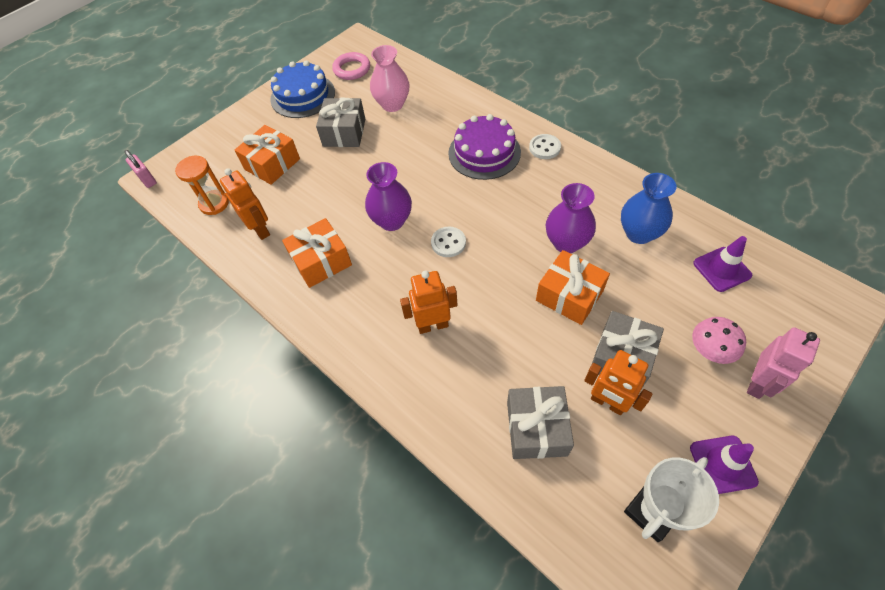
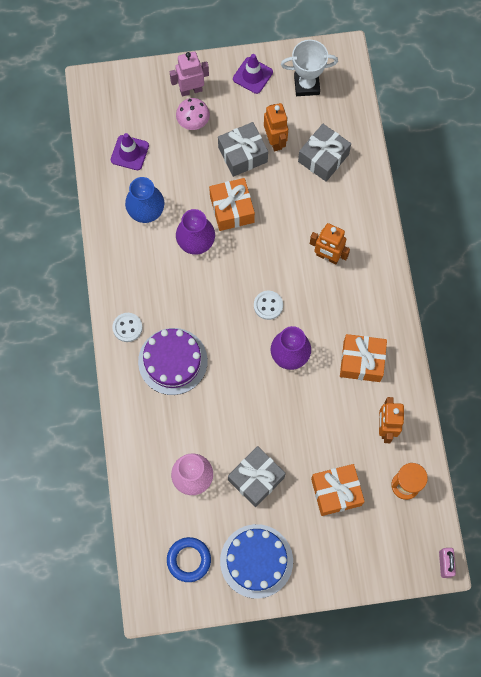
camera: 145 degrees left, 15 degrees up
(352, 69) = (189, 560): pink ring -> blue ring

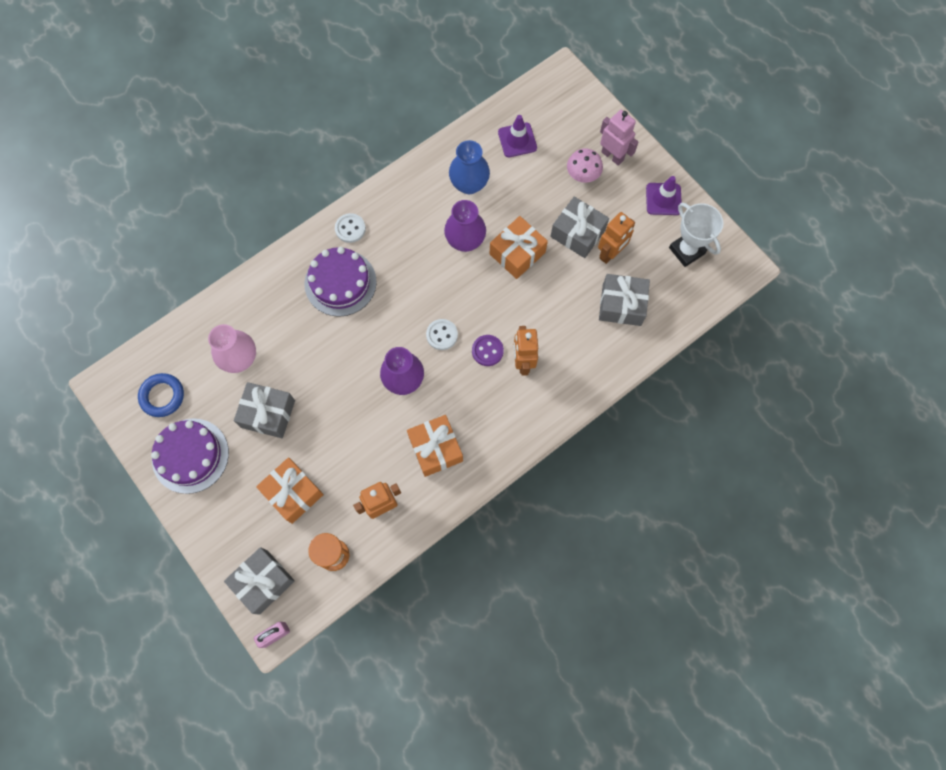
camera: 60 degrees right, 0 degrees up
(256, 561) = (190, 455): blue cake -> purple cake
(302, 278) = (487, 351): none -> purple button
(397, 552) = (263, 582): none -> grey gift

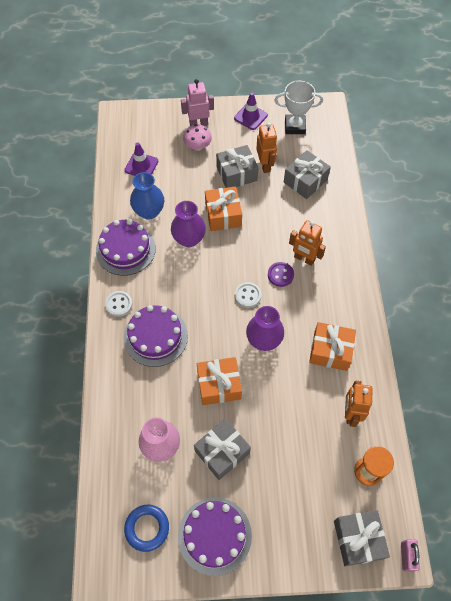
camera: 55 degrees left, 10 degrees down
(293, 493) = (299, 472): orange gift -> orange gift (219, 385)
(412, 193) = (125, 249): none -> purple cake

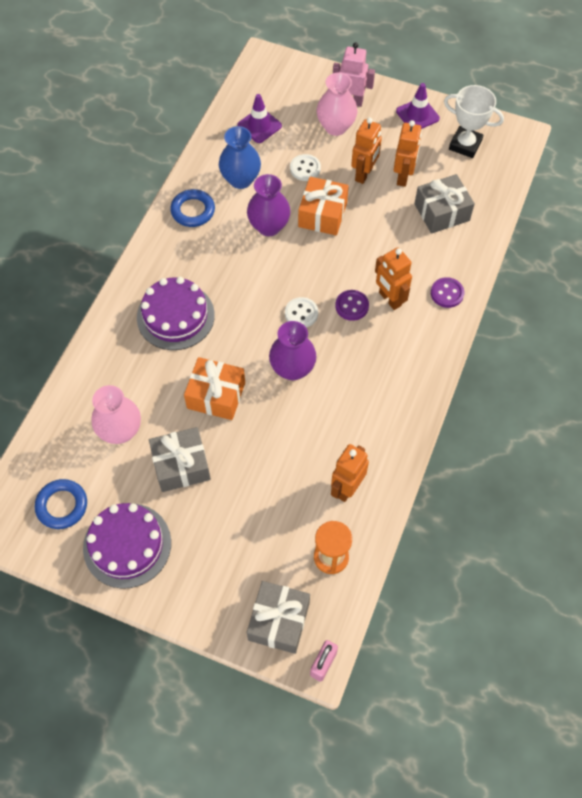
camera: 25 degrees right, 0 degrees up
(119, 304) = (154, 266): white button -> white button (305, 168)
(125, 249) = (193, 211): purple cake -> blue ring
(197, 146) = (335, 127): pink mushroom -> pink vase
(236, 174) = (364, 174): grey gift -> orange robot
(330, 351) = (362, 412): orange gift -> none
(340, 238) = (447, 293): none -> purple button

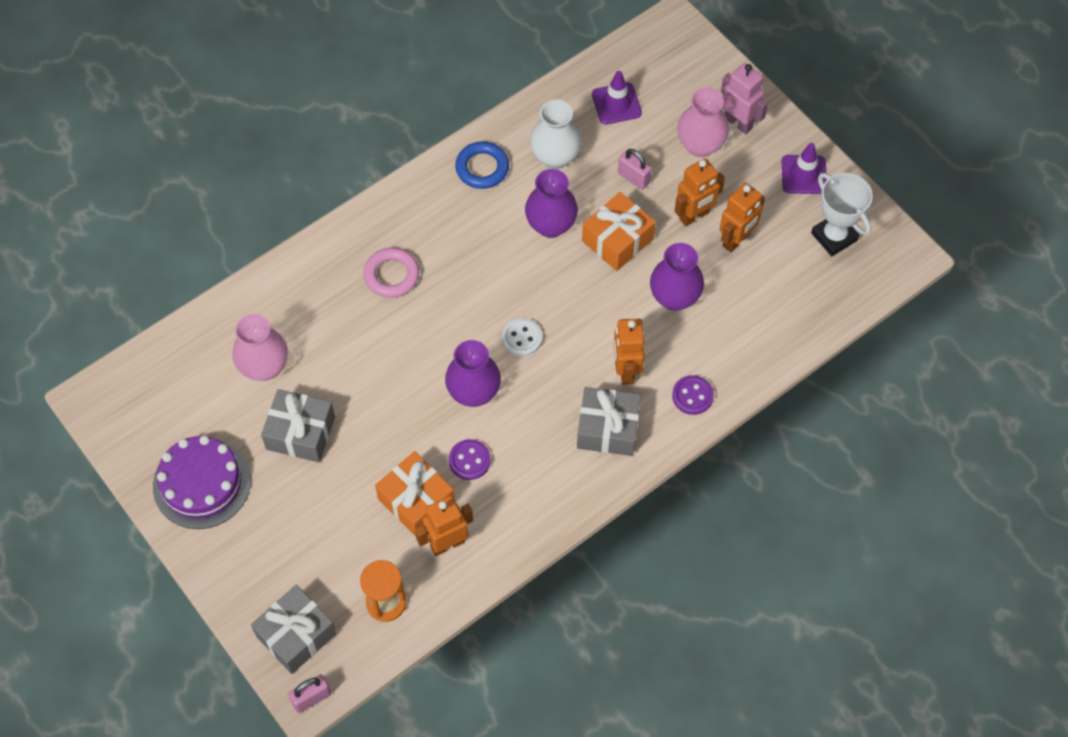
camera: 30 degrees right, 0 degrees up
(62, 505) = (165, 412): blue ring -> none
(175, 316) = (391, 275): purple cake -> pink ring
(216, 395) = (379, 380): orange gift -> orange gift (416, 501)
(240, 179) = (555, 157): blue vase -> white vase
(305, 168) = (633, 178): white button -> pink padlock
(352, 306) = (580, 357): purple button -> purple button (469, 460)
(388, 234) = (674, 297): none -> purple vase
(441, 212) = (751, 302): grey gift -> grey gift (608, 429)

